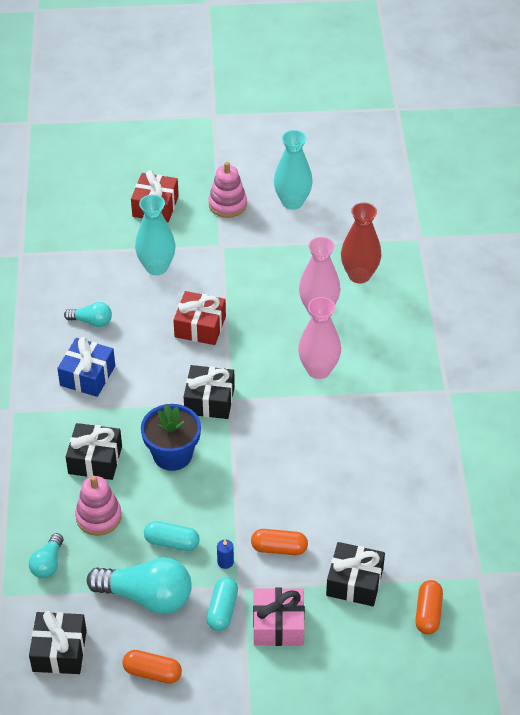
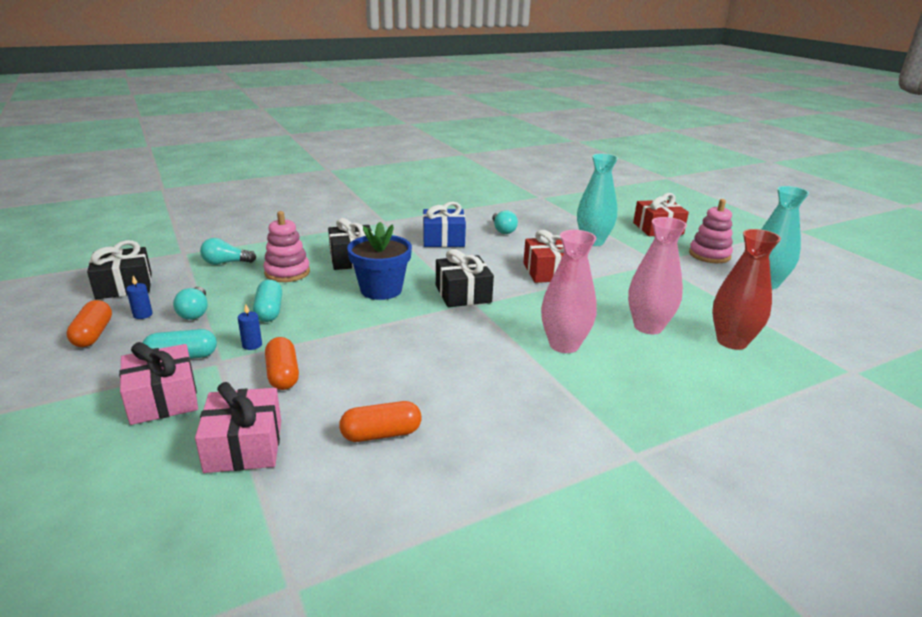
camera: 65 degrees right, 20 degrees down
(132, 636) = (143, 315): none -> blue candle
(147, 597) = (195, 312): turquoise light bulb -> turquoise light bulb, size x0.53
(354, 582) = (244, 446): black gift -> pink gift
(428, 613) = (197, 538): orange capsule -> orange capsule (381, 434)

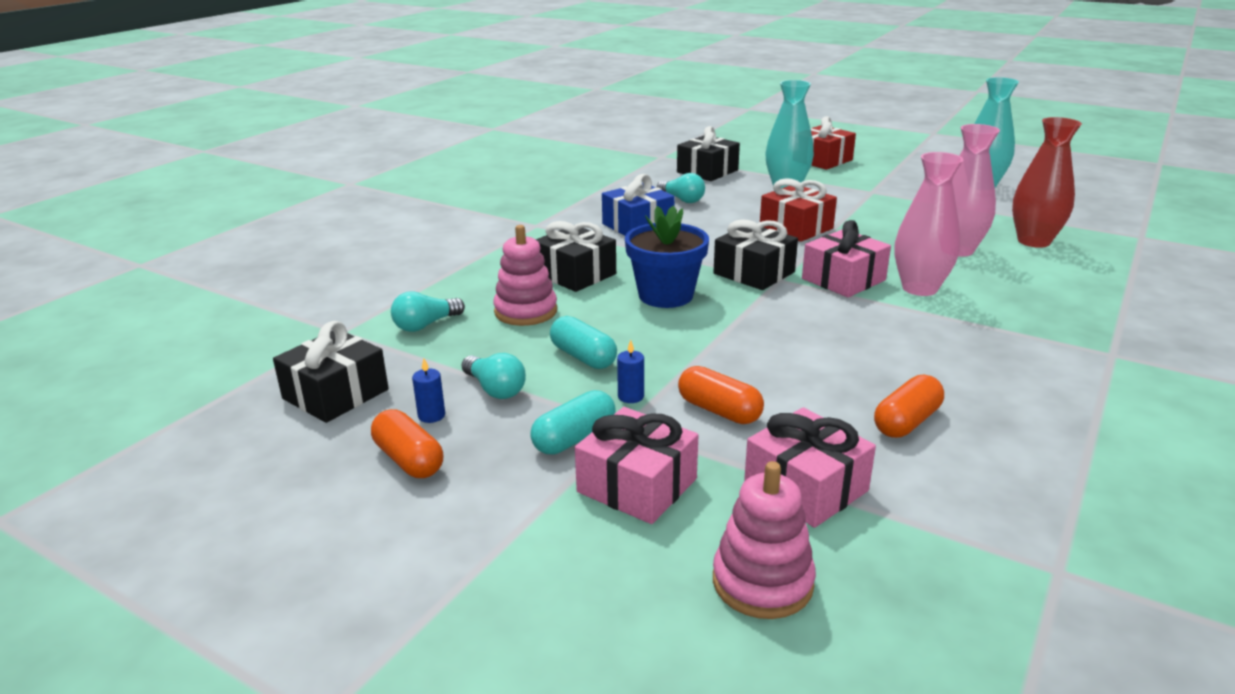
camera: 30 degrees left, 0 degrees up
(517, 319) = (843, 279): none -> pink gift
(554, 215) = (707, 171): none -> black gift
(709, 255) = (902, 173): pink stacking toy -> pink stacking toy (762, 582)

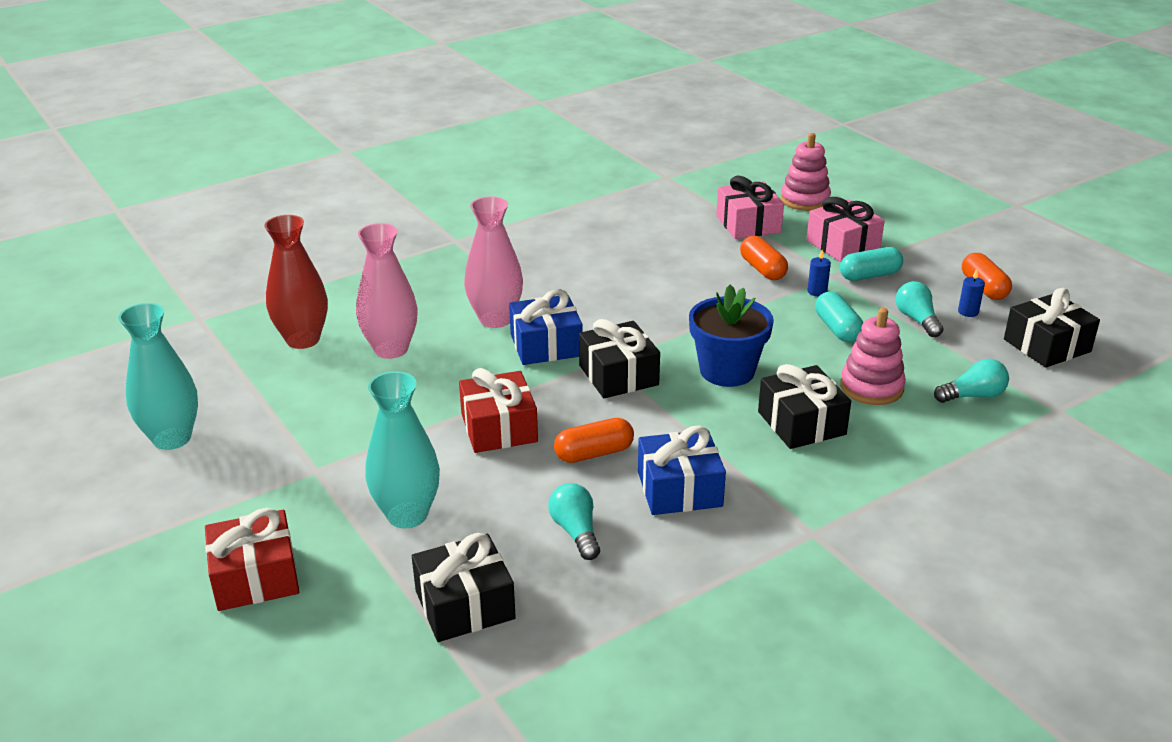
camera: 155 degrees left, 5 degrees up
(843, 279) = (546, 345): pink gift -> blue gift
(906, 422) = (652, 237): orange capsule -> orange capsule (594, 453)

